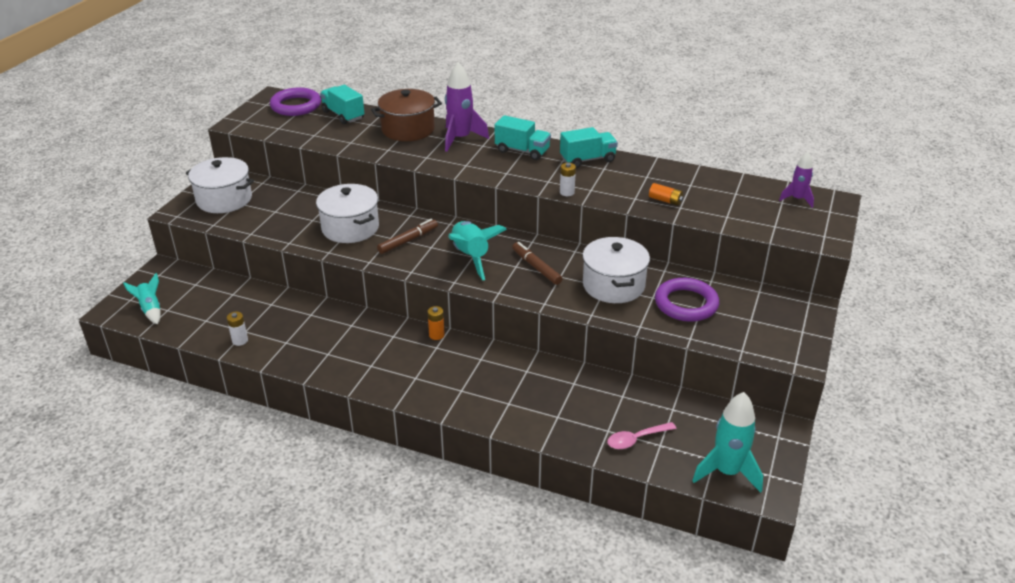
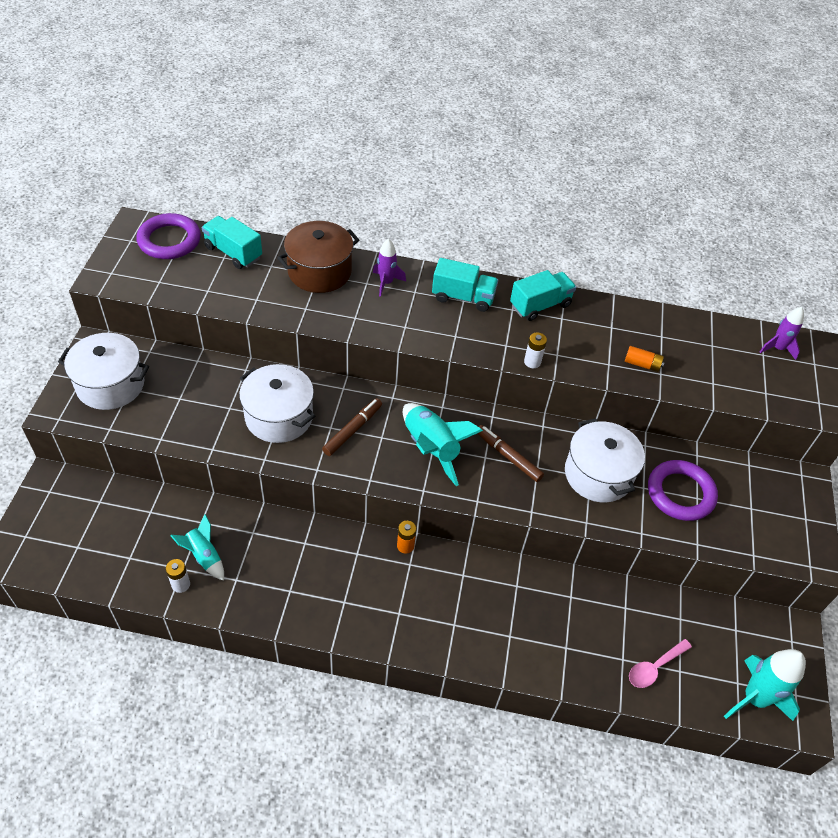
camera: 15 degrees left, 15 degrees up
(150, 309) = (56, 549): turquoise rocket -> turquoise rocket (204, 556)
(460, 139) = (386, 283): purple rocket -> purple rocket, size x0.60

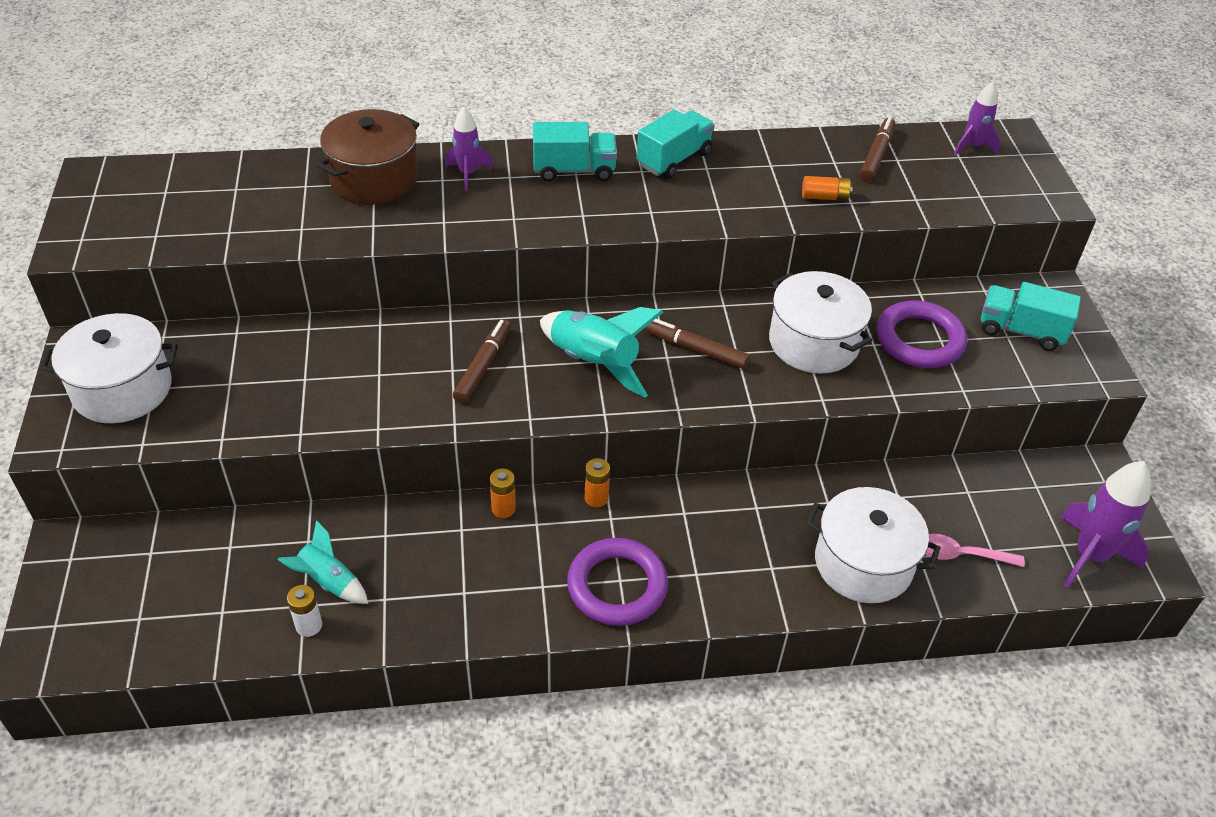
camera: 15 degrees left, 5 degrees down
(169, 240) = (150, 184): purple ring -> purple ring (617, 586)
(233, 253) = (247, 181): turquoise truck -> turquoise truck (1021, 331)
(279, 417) = (377, 373): white pot -> white pot (863, 563)
(338, 535) = (503, 508): none -> orange battery
(532, 362) = (691, 223): white battery -> none
(654, 667) = (960, 555): pink spoon -> pink spoon turned 60 degrees clockwise
(697, 338) = (876, 155): none -> brown marker
(754, 698) = (1089, 556): turquoise rocket -> purple rocket

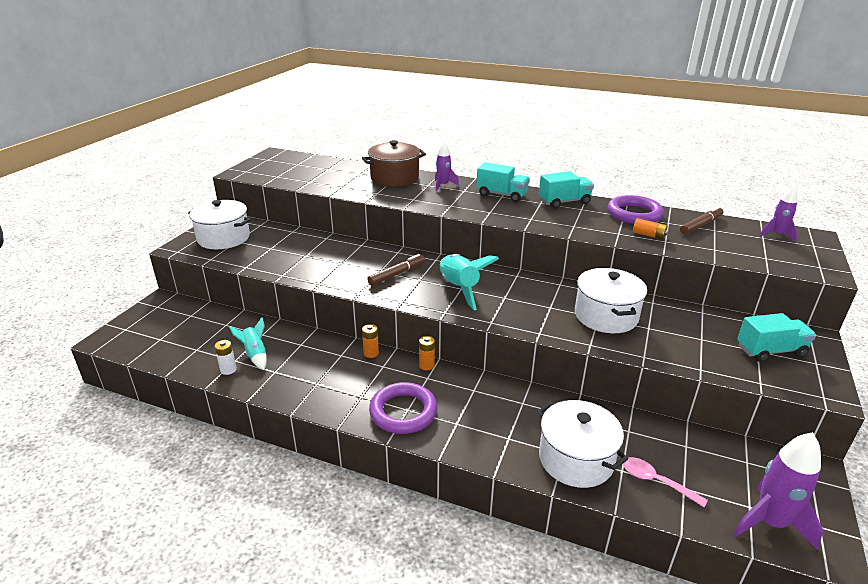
camera: 30 degrees right, 15 degrees down
(696, 349) = (525, 299): brown marker -> none
(919, 340) = (685, 334): purple ring -> purple ring (634, 214)
(1021, 331) = (770, 351): turquoise truck -> turquoise truck turned 120 degrees clockwise

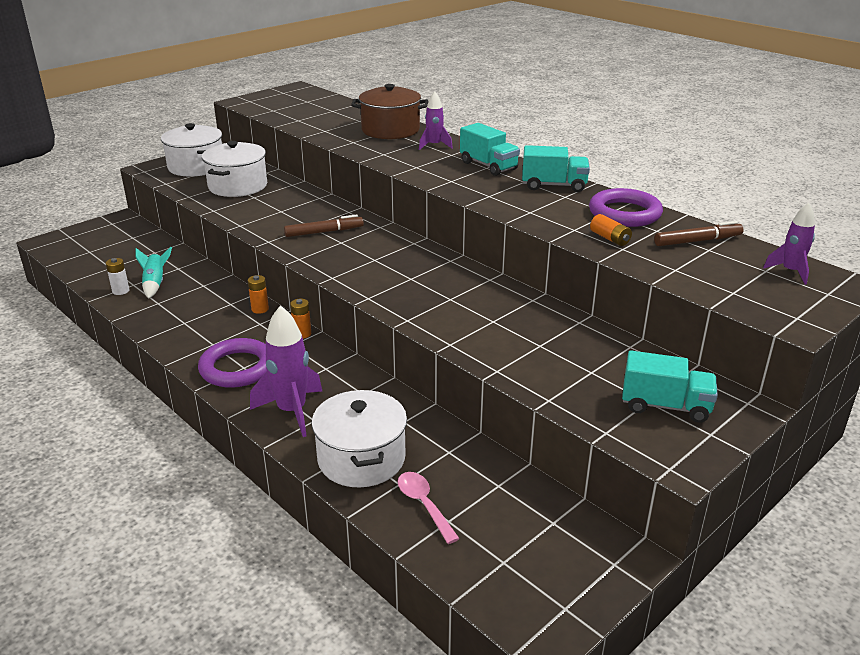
camera: 25 degrees right, 0 degrees up
(459, 288) = (372, 259): turquoise rocket -> none
(606, 316) = (503, 322): white pot -> white pot (238, 186)
(769, 523) = (508, 583): purple rocket -> purple rocket (292, 411)

